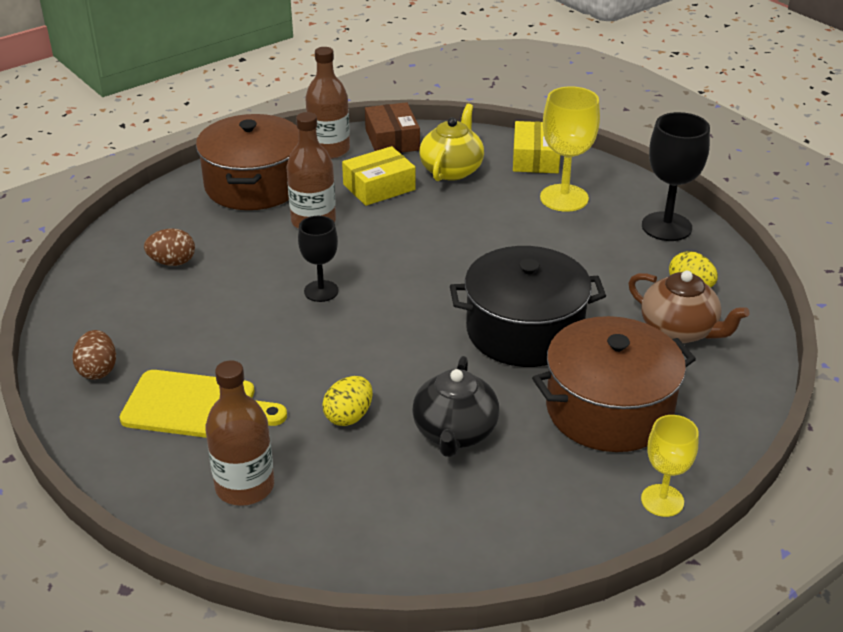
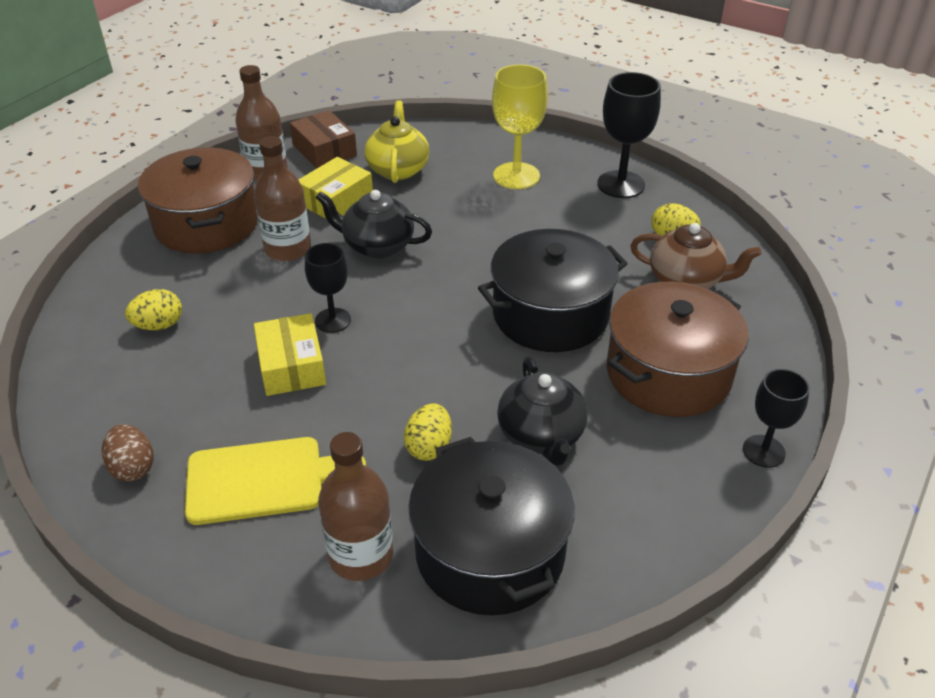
camera: 20 degrees left, 5 degrees up
(172, 262) = (159, 325): brown egg -> yellow egg
(355, 514) = (490, 551): none -> black pot
(395, 235) = (377, 245): none -> black teapot
(535, 158) = (470, 142): yellow box -> yellow box (291, 366)
(662, 500) = (763, 451): yellow goblet -> black goblet

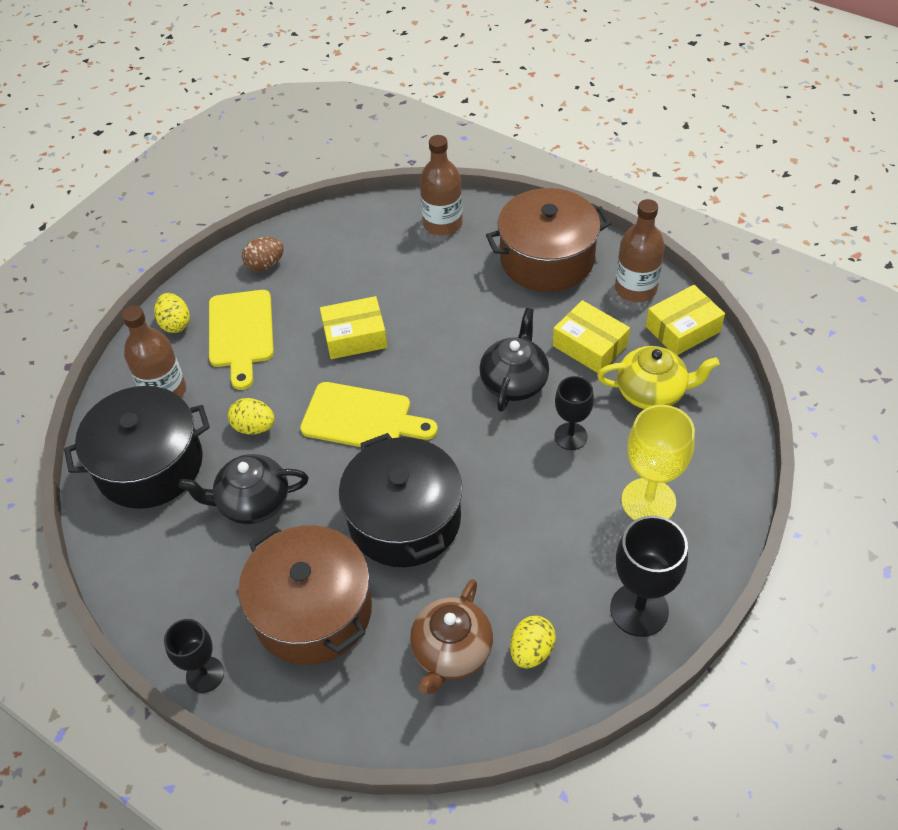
camera: 95 degrees right, 10 degrees up
(159, 325) = (410, 252): yellow egg -> yellow egg (175, 324)
(288, 249) = (509, 318): brown bottle -> brown bottle (442, 224)
(324, 150) = (682, 329): brown box -> yellow box
(333, 320) = (408, 357): black goblet -> black goblet (570, 436)
(419, 352) = (362, 418): none -> yellow cutting board

